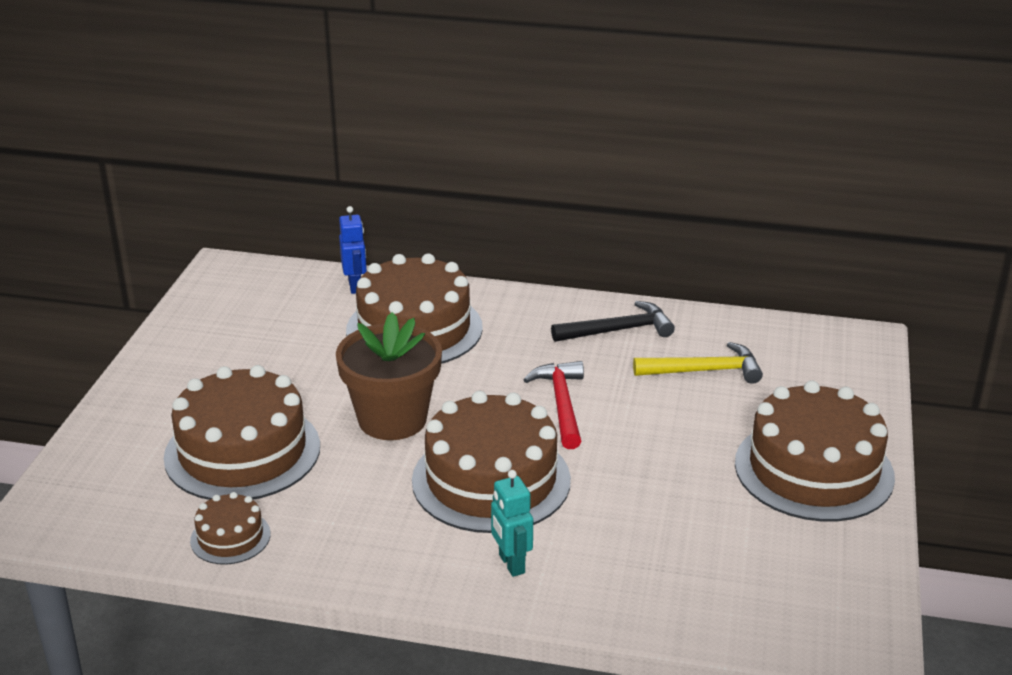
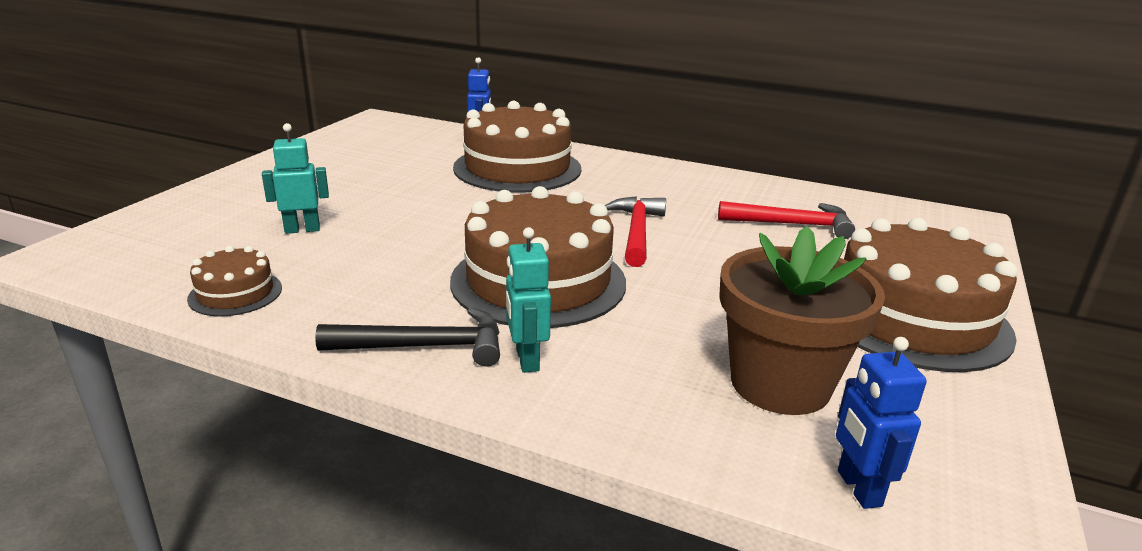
camera: 10 degrees right, 5 degrees down
(242, 451) = (302, 229): brown cake -> turquoise robot
(392, 419) = (462, 224): brown flower pot -> brown flower pot (780, 384)
(617, 330) = (709, 188): black hammer -> black hammer (424, 346)
(703, 371) = (791, 224): yellow hammer -> red hammer
(775, 631) = (858, 488): none -> blue robot

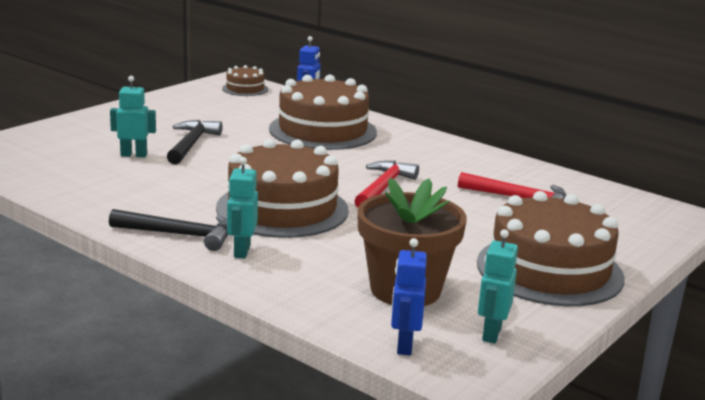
camera: 15 degrees right, 5 degrees down
(235, 293) = (72, 188): brown cake -> brown cake (245, 89)
(370, 205) = (191, 144): none -> black hammer
(943, 438) = (491, 334): none -> turquoise robot

